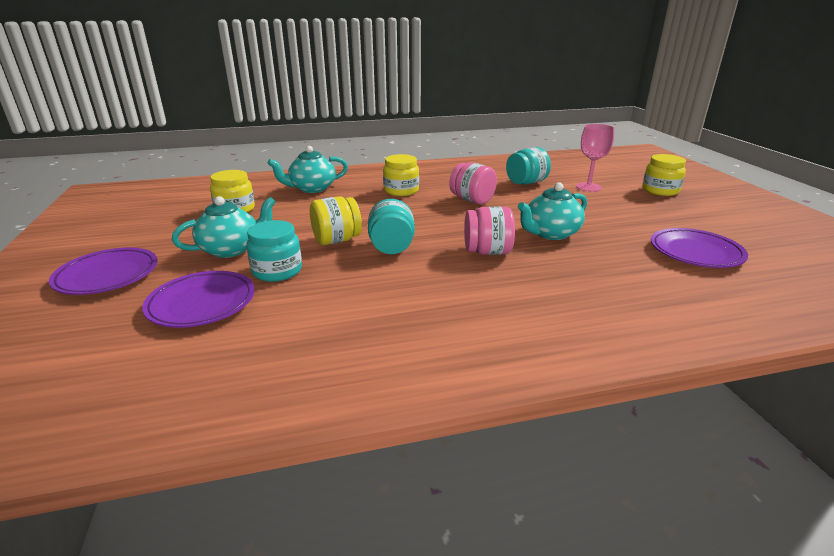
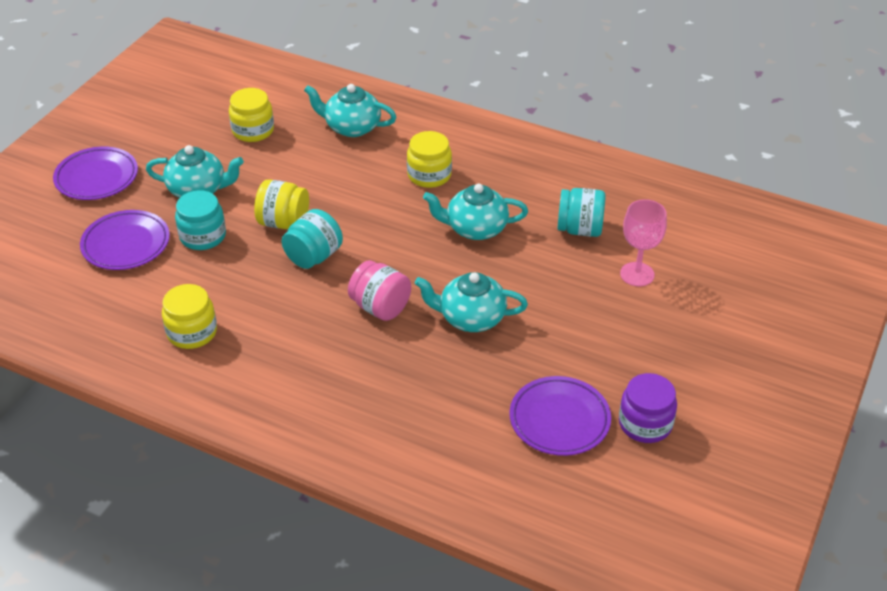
camera: 40 degrees right, 15 degrees up
(472, 200) = (475, 228): pink jar -> turquoise teapot
(660, 190) = (711, 325): yellow jar -> yellow jar (192, 332)
(730, 234) = (645, 424): none -> purple jar

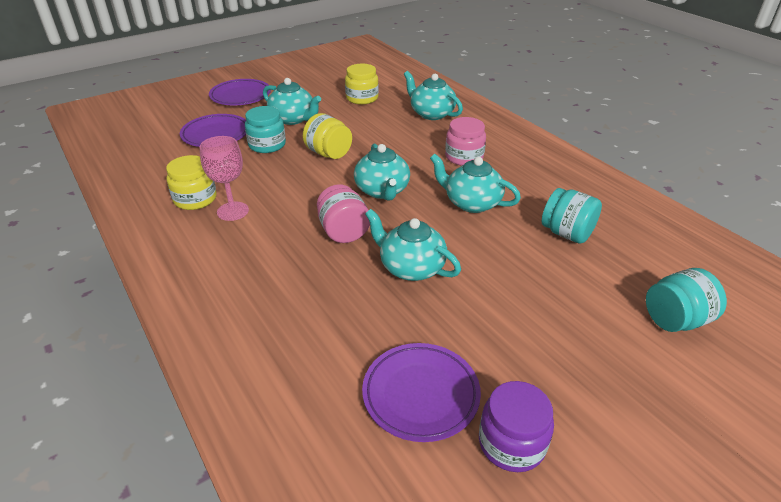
camera: 30 degrees right, 5 degrees down
(313, 256) = (328, 181): turquoise jar -> turquoise jar (675, 320)
(379, 247) = (382, 191): none -> turquoise teapot
(429, 175) = (464, 157): yellow jar -> pink jar
(637, 274) = (600, 289): pink goblet -> pink goblet (233, 211)

